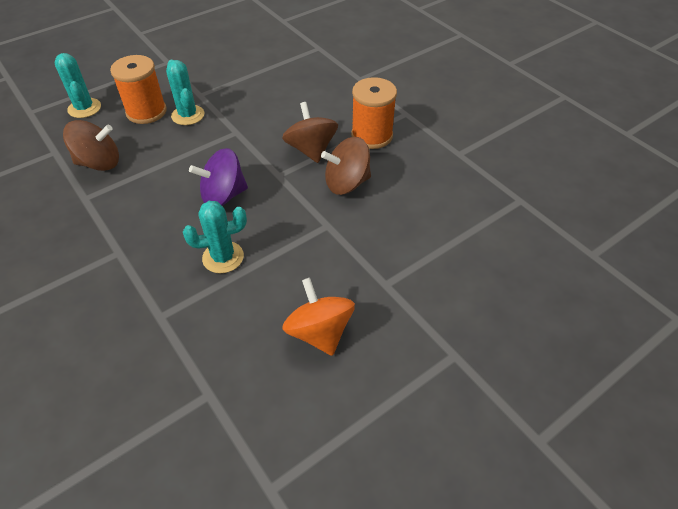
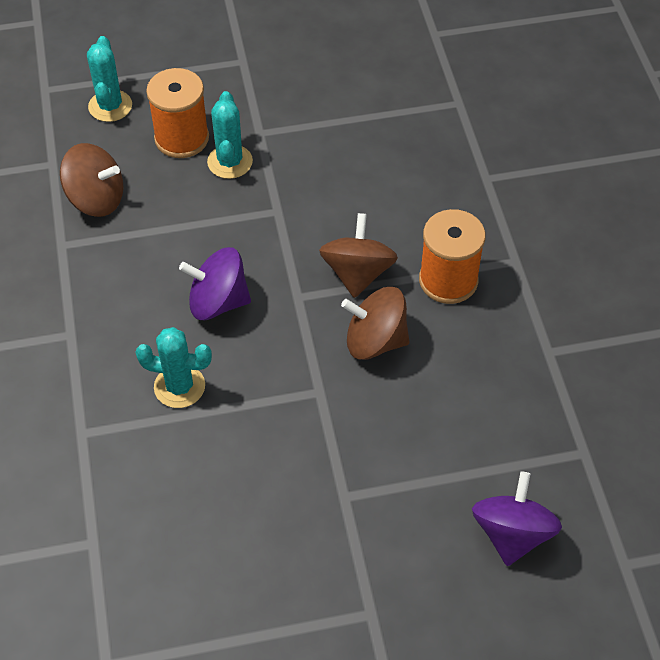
camera: 25 degrees right, 5 degrees up
(319, 332) = (239, 523): orange spinning top -> none
(512, 264) = (512, 533): none -> purple spinning top

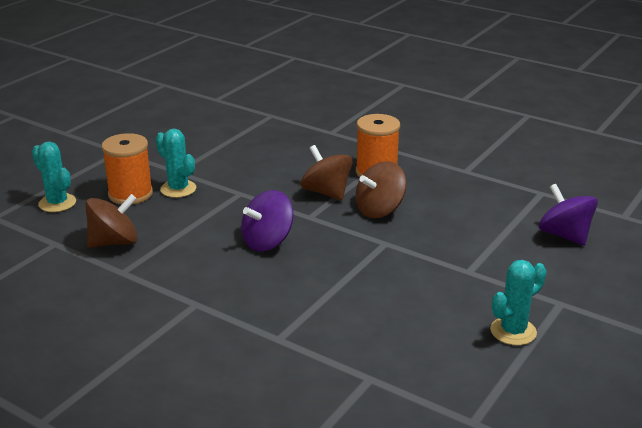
camera: 45 degrees left, 25 degrees down
(179, 386) = (305, 285): turquoise cactus -> turquoise cactus (513, 331)

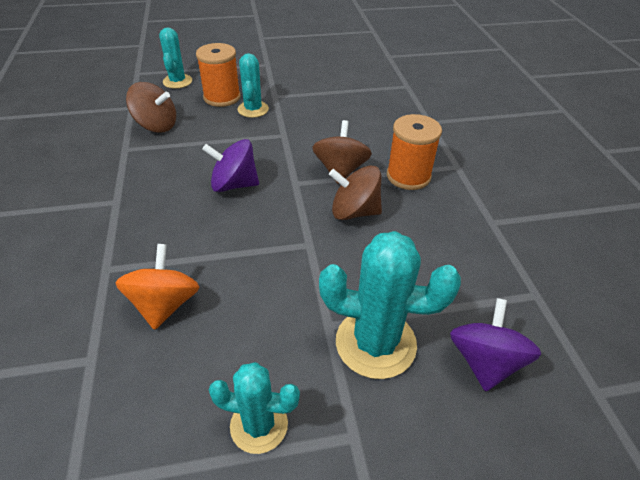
camera: 45 degrees right, 15 degrees up
(359, 326) = (165, 304): none -> orange spinning top
(505, 262) = (375, 343): none -> turquoise cactus

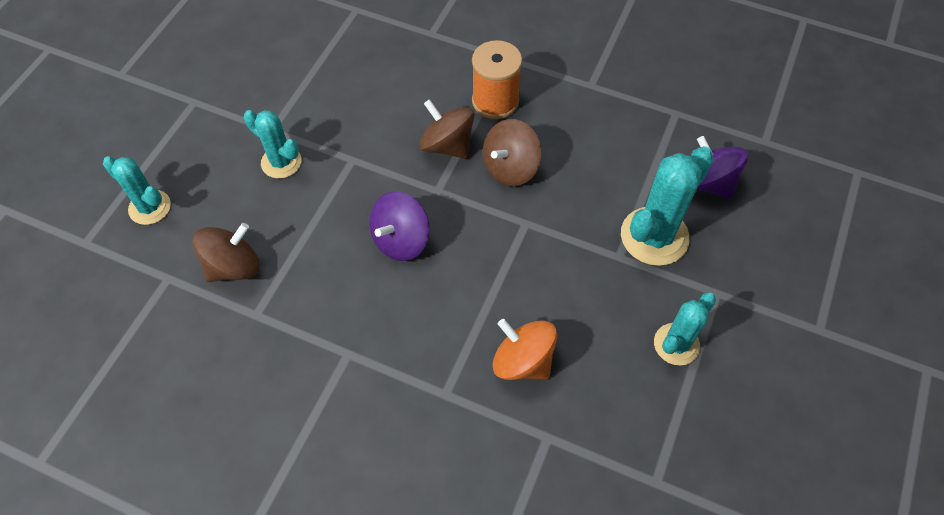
camera: 55 degrees left, 15 degrees up
(222, 97) = (229, 179): orange spool -> none

